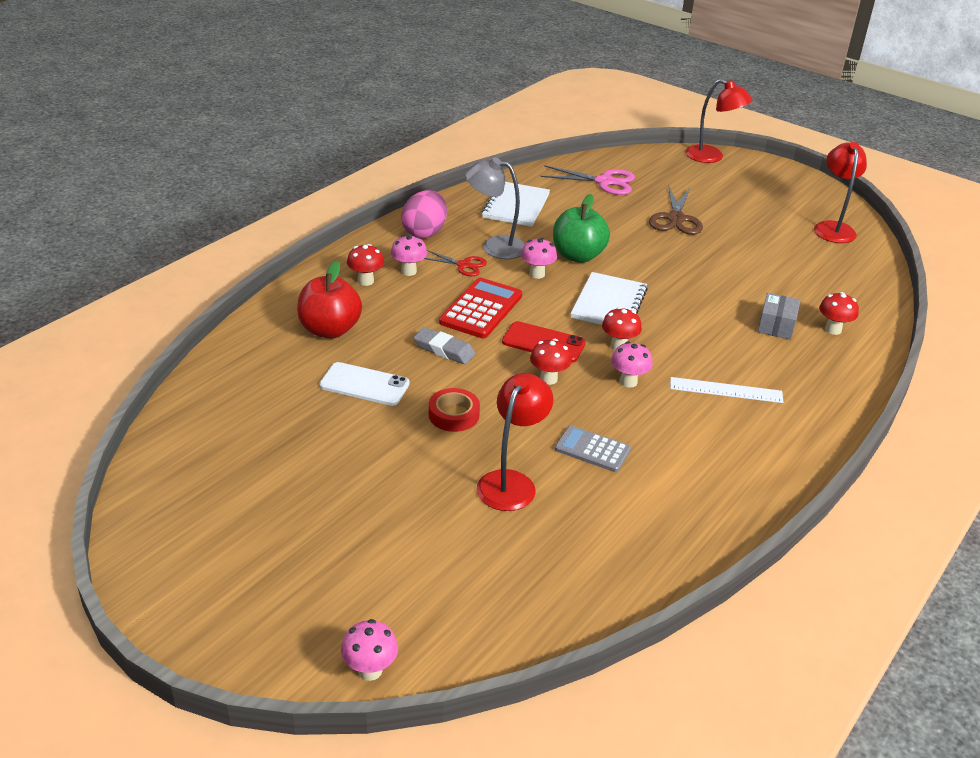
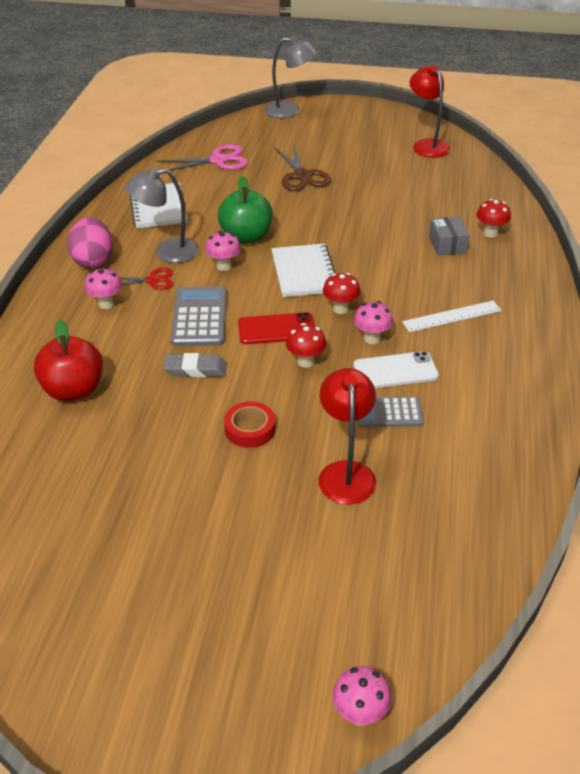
camera: 25 degrees left, 5 degrees up
(364, 384) = (147, 432): white phone -> white phone (395, 371)
(366, 281) = (72, 328): red mushroom -> none
(481, 309) = (199, 317): red calculator -> grey calculator
(712, 157) = (290, 111): red lamp -> grey lamp

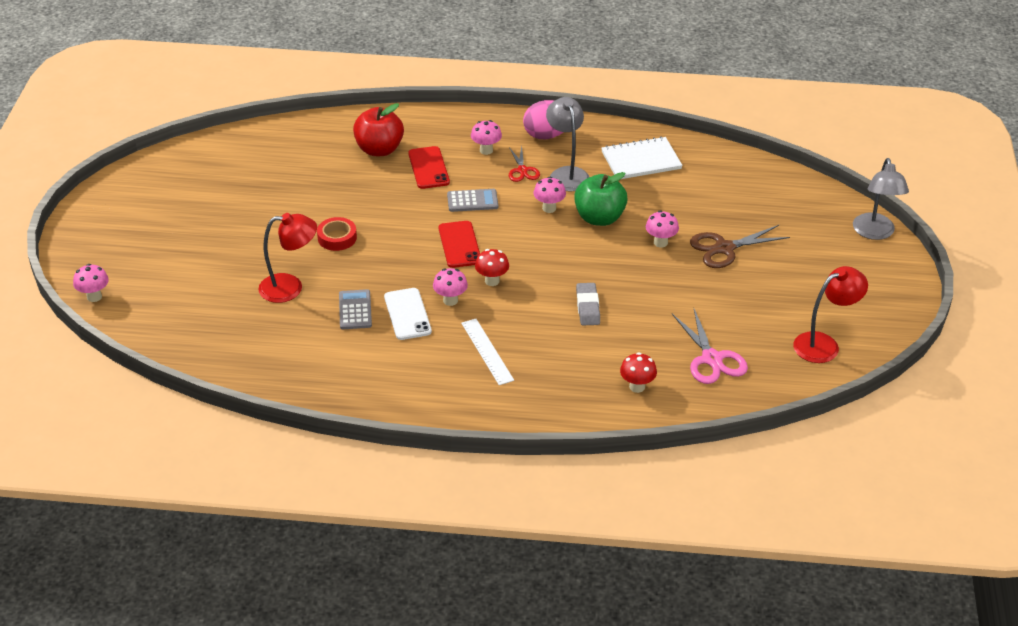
camera: 85 degrees right, 0 degrees up
(126, 349) = (428, 168): none -> red phone
(195, 369) = (405, 205): grey eraser -> grey eraser (587, 307)
(199, 317) = (472, 201): grey calculator -> grey calculator, size x0.66
(218, 160) = (742, 189): pink scissors -> pink scissors (711, 359)
(289, 206) = (660, 242): none -> pink mushroom
(304, 272) = (546, 257): white notebook -> none
(305, 362) = (417, 263): red mushroom -> none
(447, 245) = (608, 353): grey box -> none

